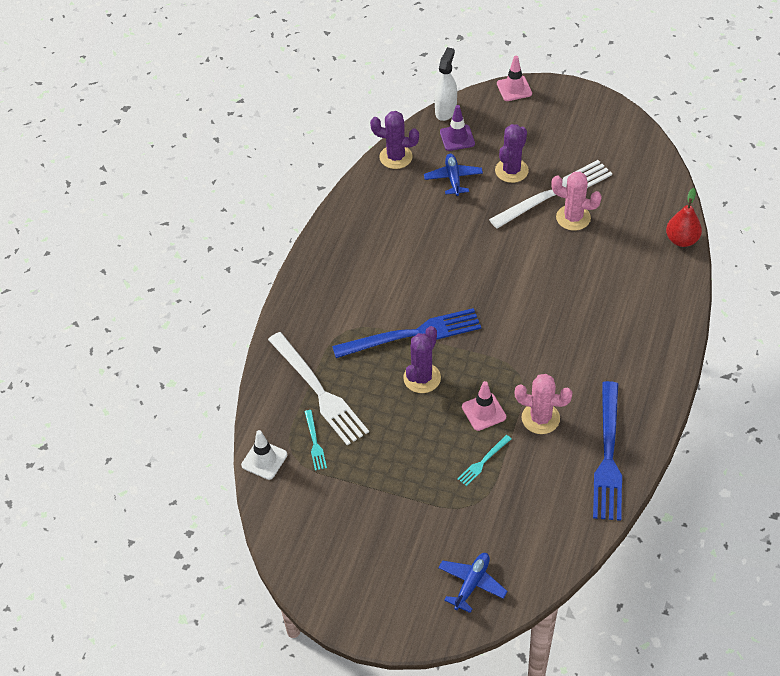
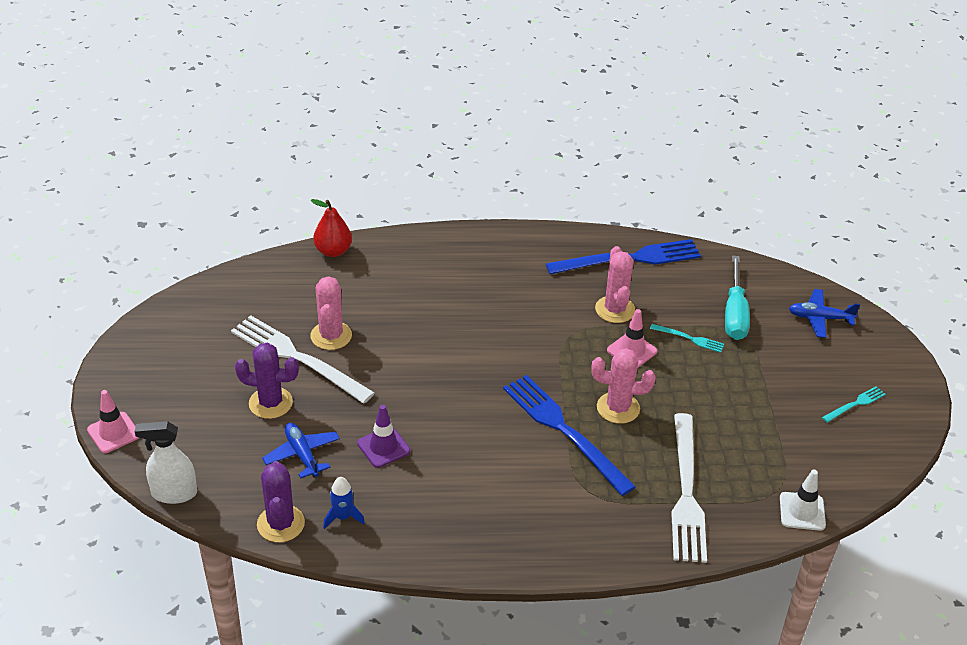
camera: 115 degrees left, 10 degrees down
(314, 442) = (752, 474): turquoise fork -> turquoise fork (855, 404)
(318, 391) = (686, 492): white fork -> white fork turned 150 degrees clockwise
(387, 188) = (343, 517): none -> blue rocket
(422, 378) = (618, 408): purple cactus -> pink cactus
(453, 178) = (302, 454): blue plane -> blue plane turned 90 degrees clockwise
(457, 138) = (225, 468): purple traffic cone -> purple traffic cone (383, 447)
(502, 512) = (734, 314): none -> turquoise screwdriver

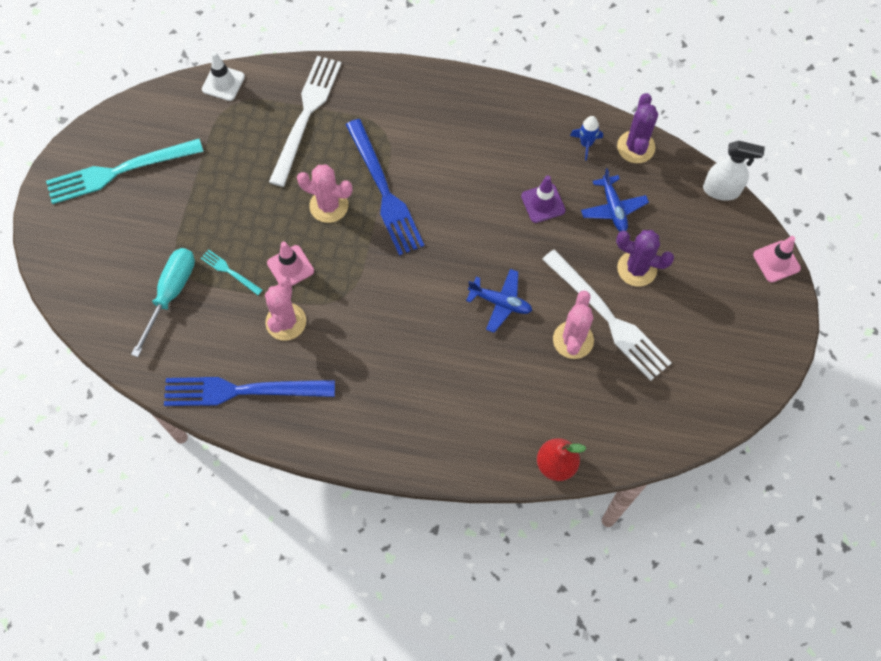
camera: 165 degrees left, 25 degrees up
(819, 318) = (92, 273): blue plane -> blue plane (500, 303)
(855, 404) = (120, 171): turquoise fork -> turquoise fork, size x2.23

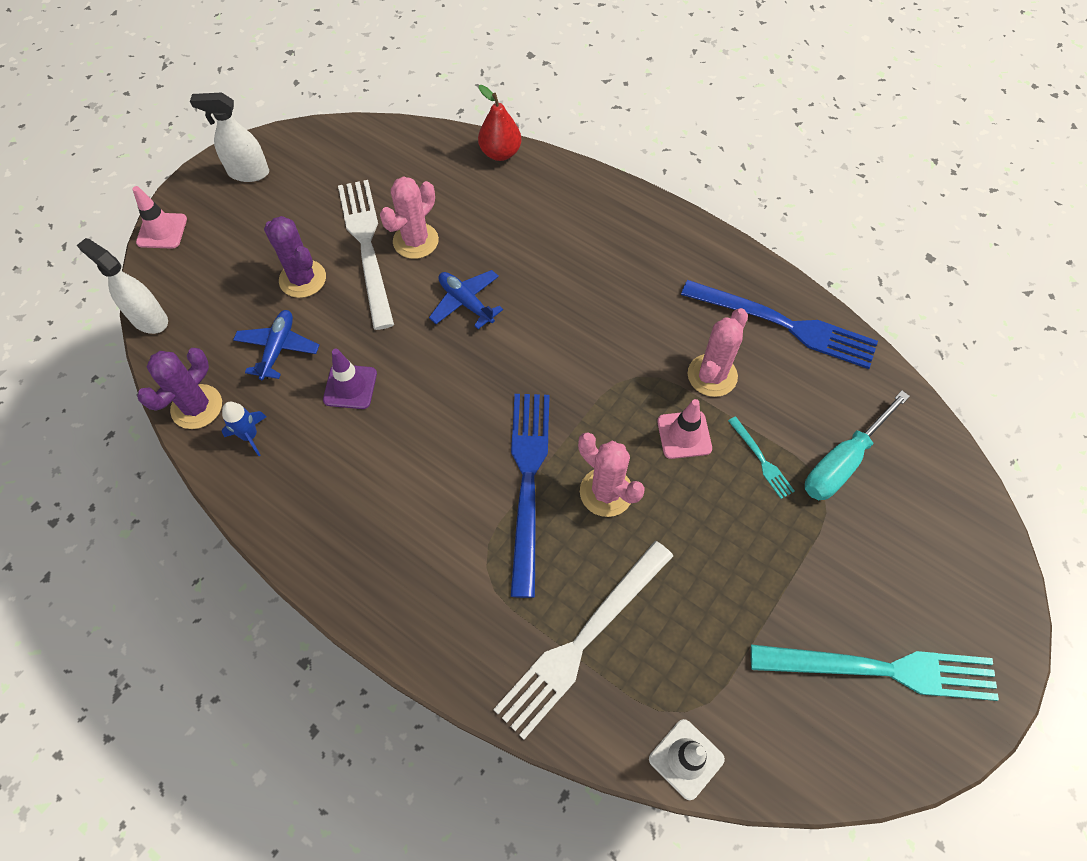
camera: 155 degrees left, 5 degrees down
(756, 344) = (248, 172): none -> white spray bottle

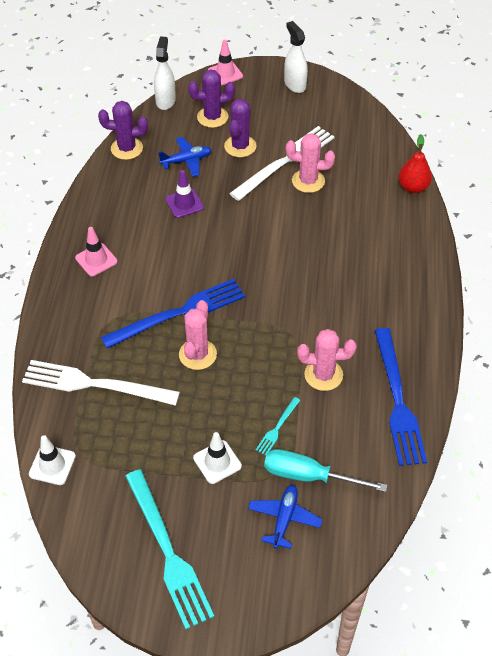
camera: 60 degrees right, 10 degrees down
(226, 282) = (212, 117): none -> purple cactus
(250, 436) = (124, 178): blue rocket -> none
(466, 302) = (282, 226): blue plane -> blue plane (284, 519)
(684, 435) = (266, 378): pink traffic cone -> pink traffic cone (96, 260)
(778, 549) = (217, 462): none -> white traffic cone

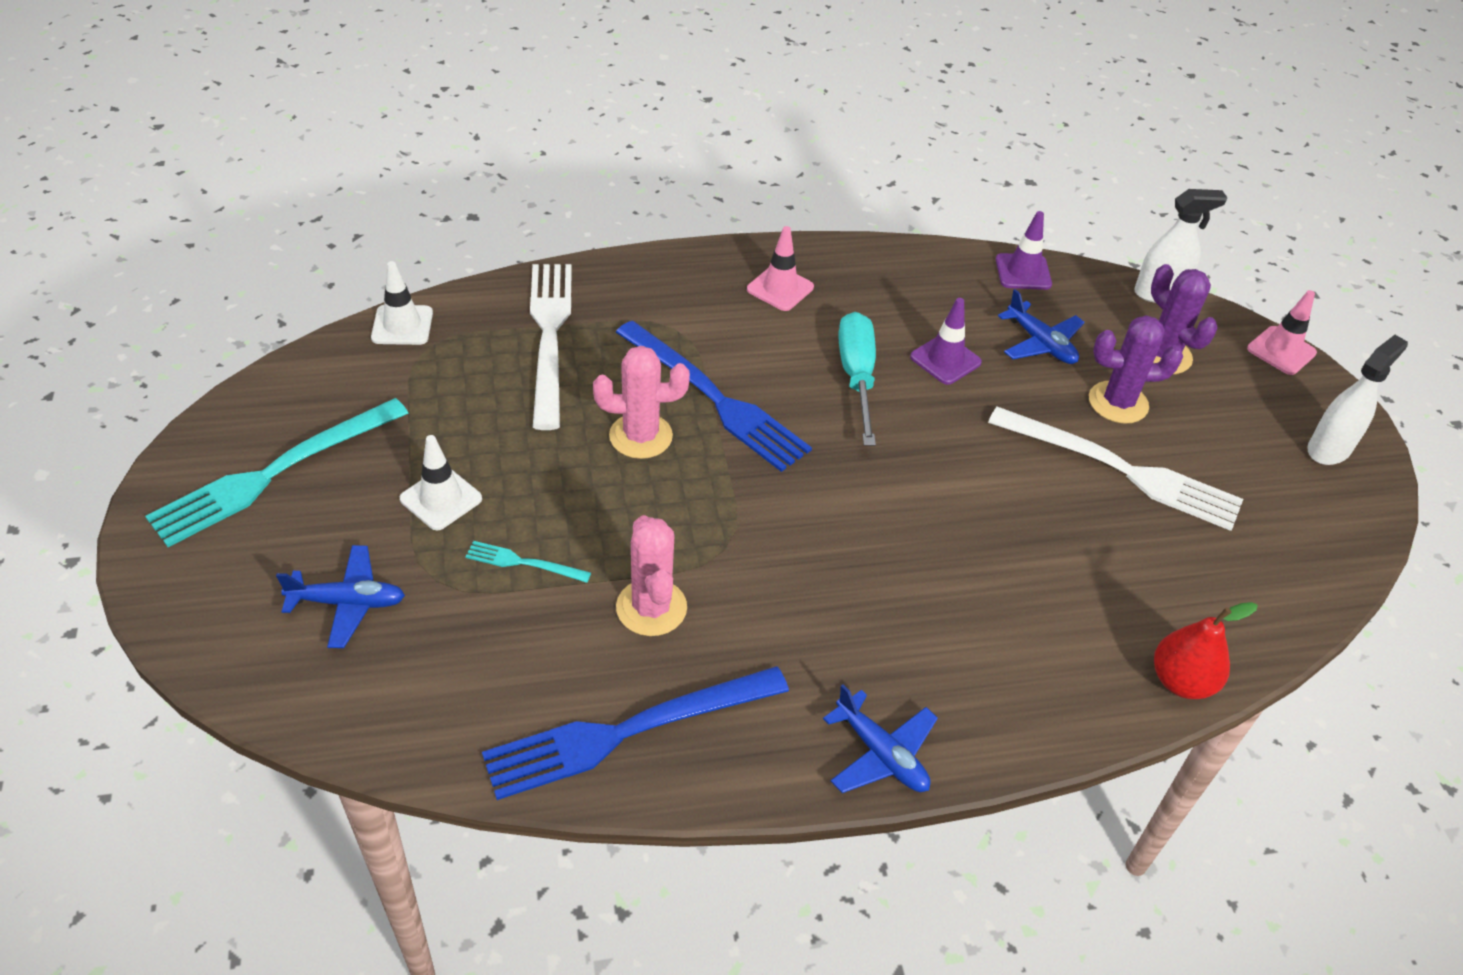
camera: 70 degrees right, 5 degrees down
(127, 148) = (1023, 272): purple cactus -> purple traffic cone
(308, 181) = (1093, 510): pink cactus -> none
(308, 476) = (435, 622): turquoise screwdriver -> turquoise screwdriver (857, 377)
(429, 304) = (881, 754): none -> blue plane

